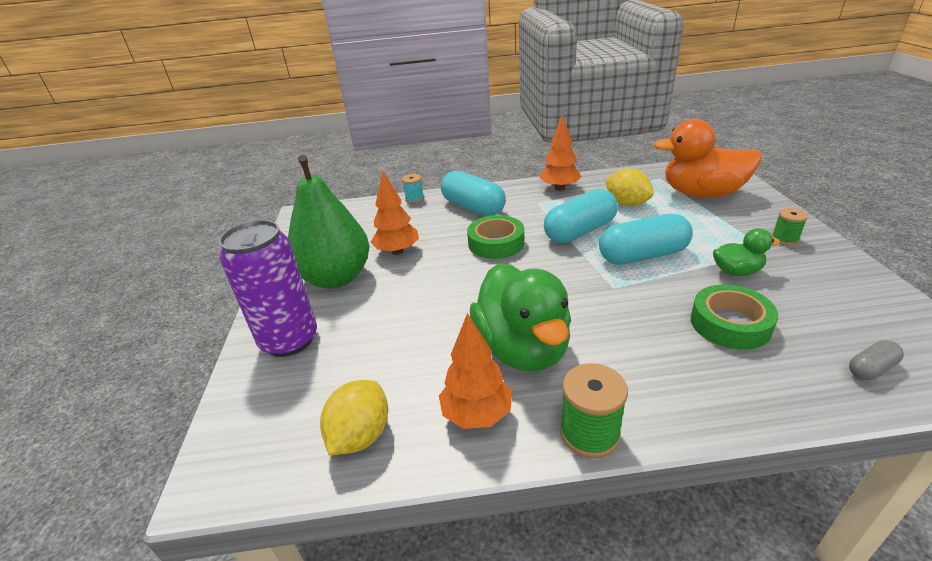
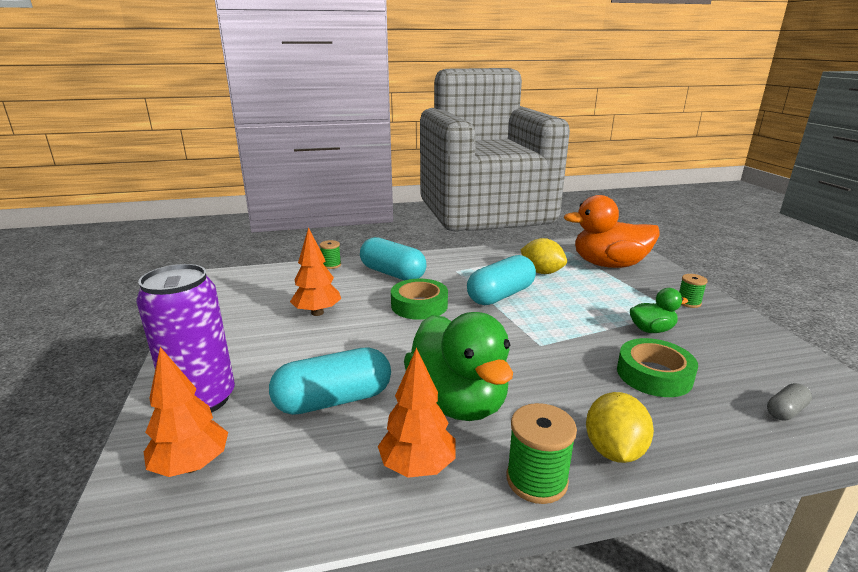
camera: 10 degrees left, 10 degrees down
(336, 278) = (252, 338): green pear -> none
(361, 435) = (290, 494): yellow lemon -> yellow lemon (614, 450)
(414, 199) = (331, 265): turquoise spool -> green spool
(559, 188) = (476, 258): orange tree -> orange tree (191, 466)
(642, 255) = (563, 316): turquoise capsule -> turquoise capsule (333, 400)

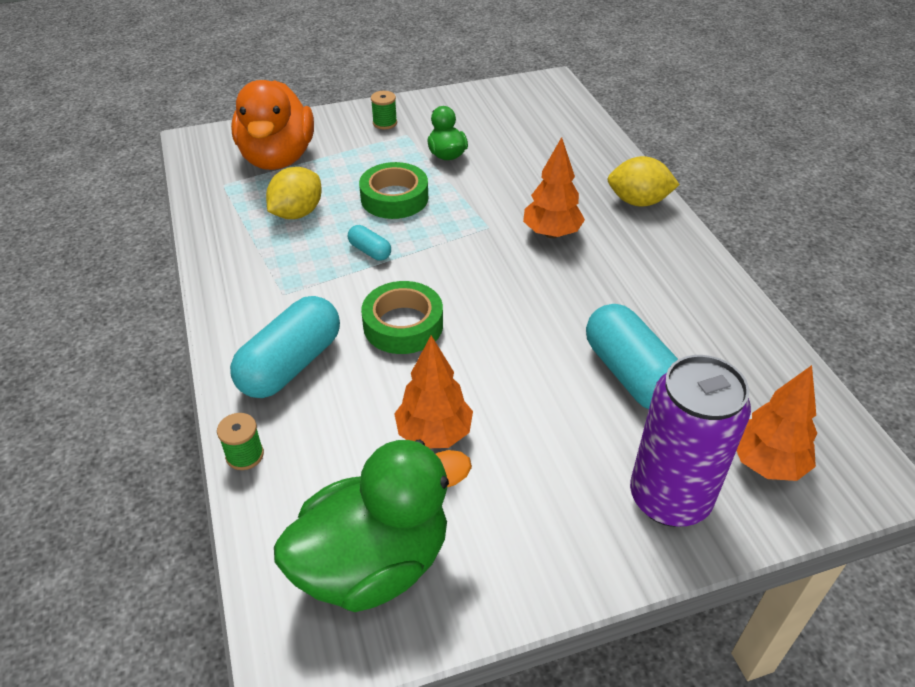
camera: 95 degrees left, 20 degrees up
(418, 467) = (699, 304): orange tree -> orange tree (551, 233)
(458, 402) = (605, 283): green duck -> green duck (373, 563)
(500, 295) = (370, 251): turquoise capsule -> turquoise capsule, size x0.47
(536, 480) = (686, 241): green spool -> none
(654, 375) = (528, 167): green tape -> green tape (394, 198)
(785, 411) = (562, 118): grey capsule -> none

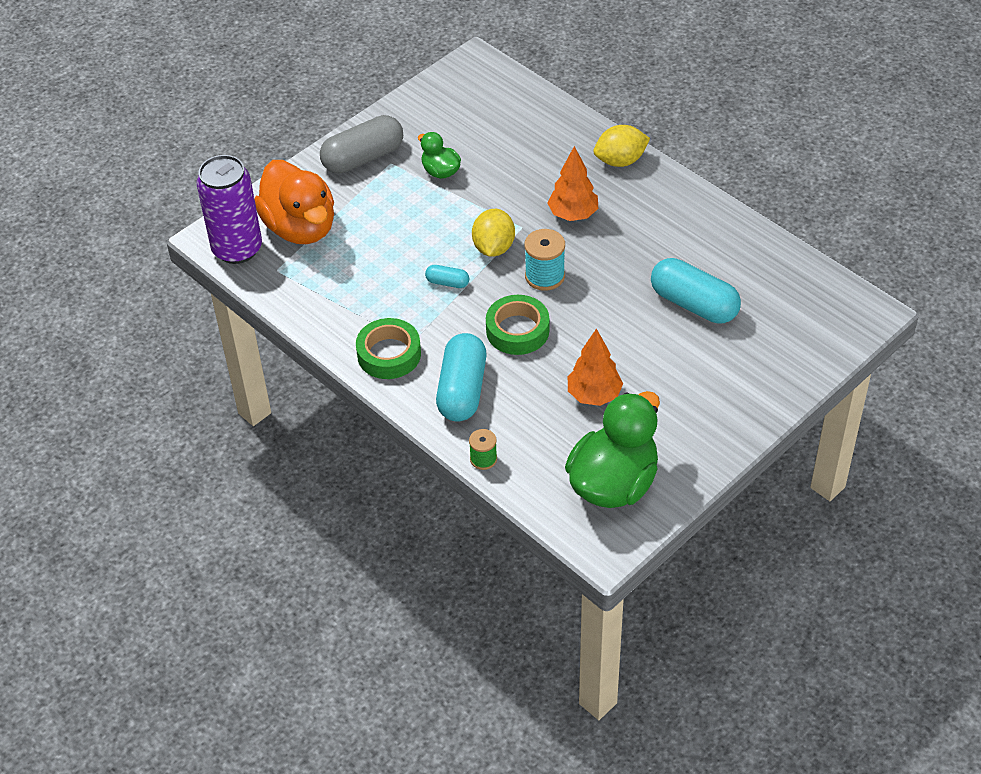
camera: 25 degrees left, 5 degrees up
(297, 213) = (363, 272): yellow lemon -> yellow lemon (493, 247)
(385, 123) = (363, 158): green spool -> grey capsule
(394, 198) = (429, 229): green tape -> green tape (389, 354)
(476, 281) = (545, 276): none -> turquoise spool
(669, 498) = (760, 374): purple can -> purple can (237, 249)
(767, 463) = (805, 329): orange tree -> none

